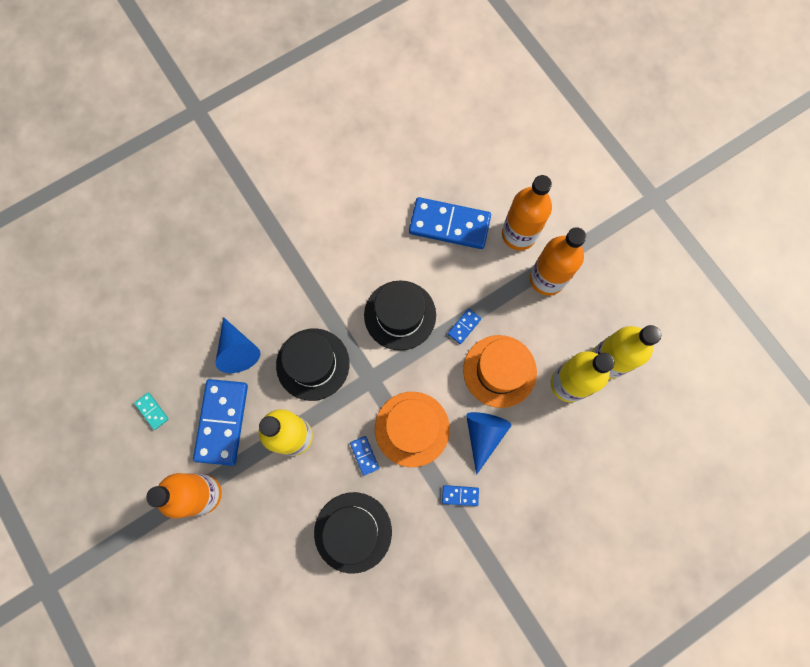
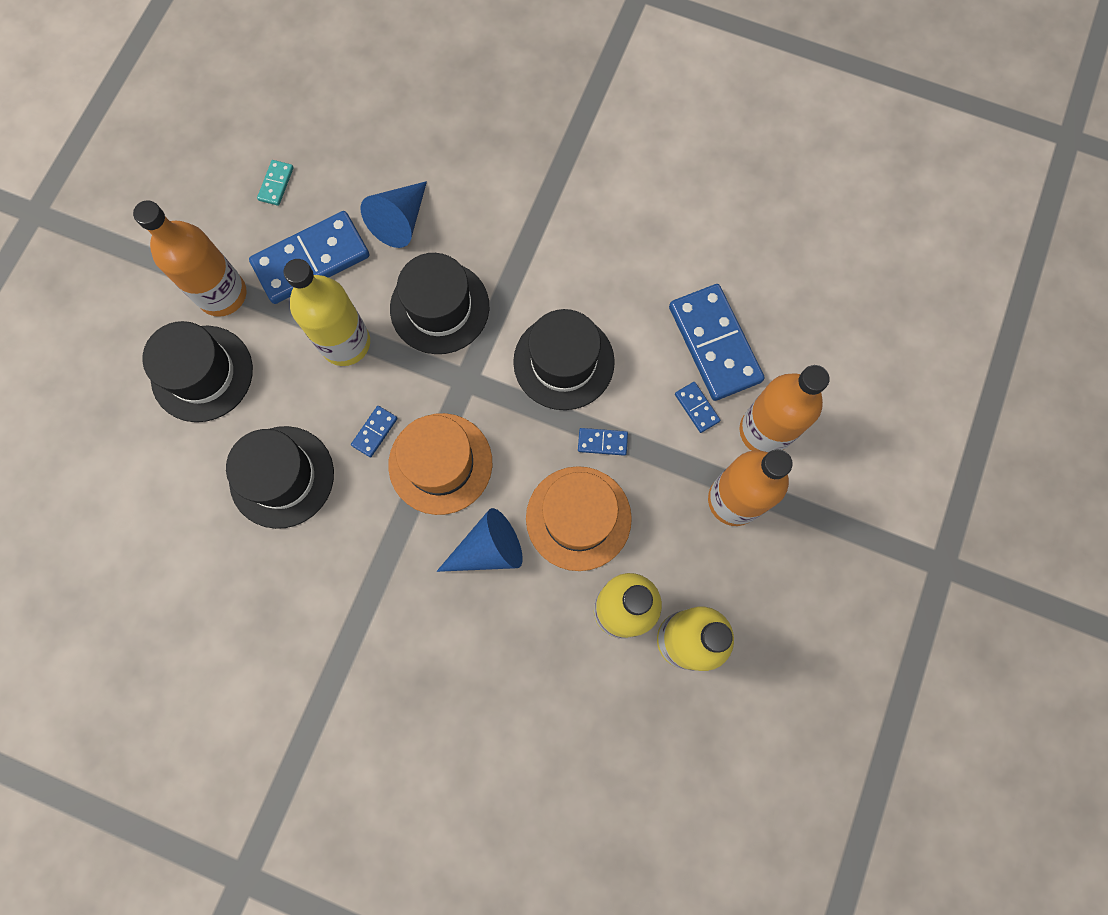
camera: 55 degrees right, 0 degrees up
(247, 541) = (202, 373): none -> black hat
(460, 495) = (400, 568): blue domino -> blue domino (697, 408)

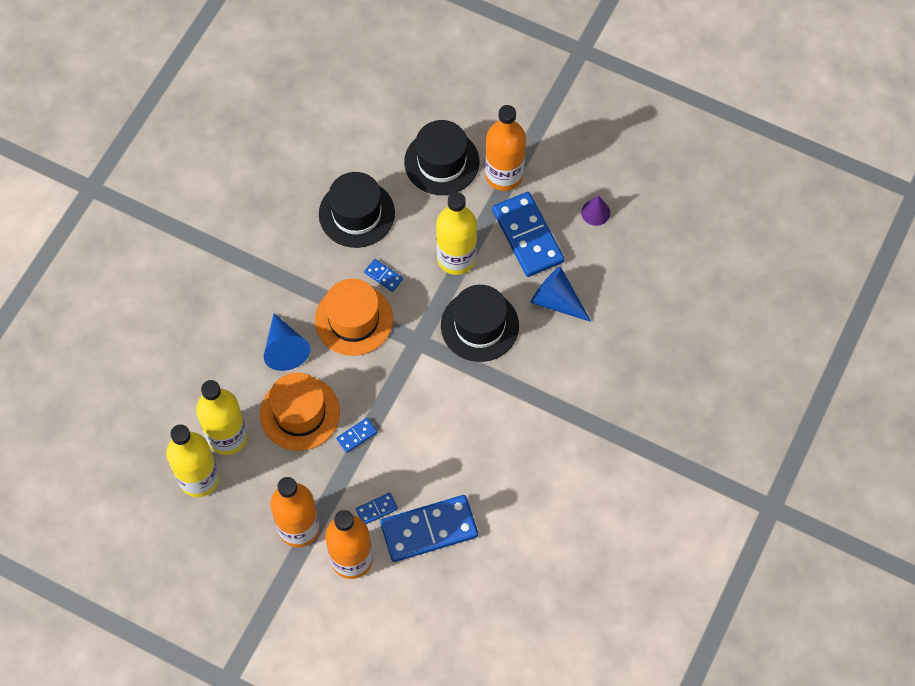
camera: 95 degrees right, 10 degrees down
(276, 184) = (595, 212): turquoise domino -> purple cone
(563, 362) = (425, 413): black hat -> none
(602, 442) = (357, 436): blue domino -> blue domino turned 45 degrees clockwise

